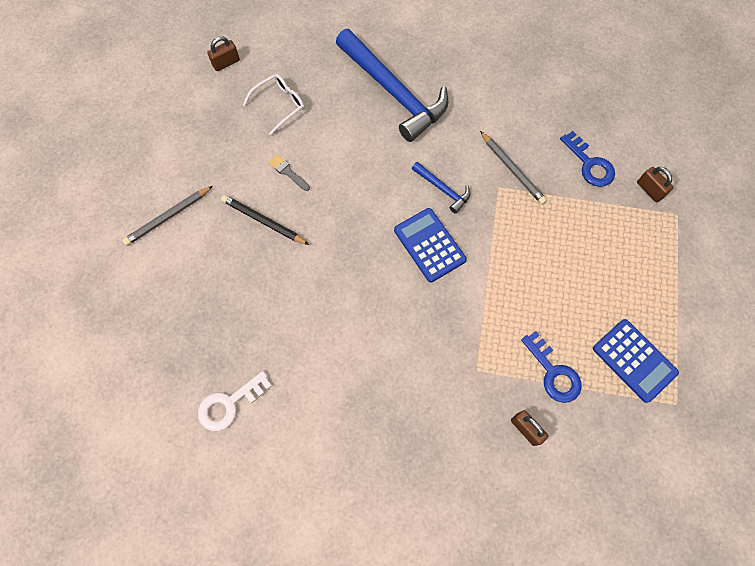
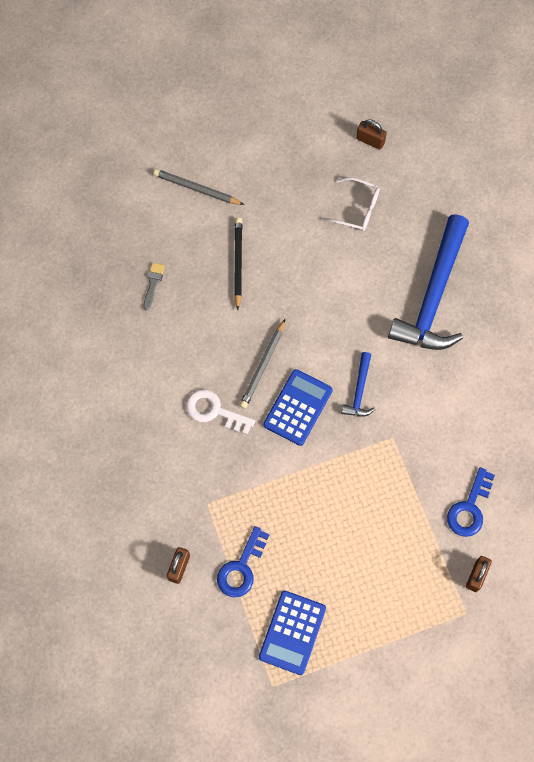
camera: 60 degrees right, 0 degrees up
(229, 404) = (73, 329): white key -> white key (214, 411)
(288, 172) = (295, 255): grey brush -> grey brush (153, 283)
(512, 169) = (418, 441): grey pencil -> grey pencil (263, 366)

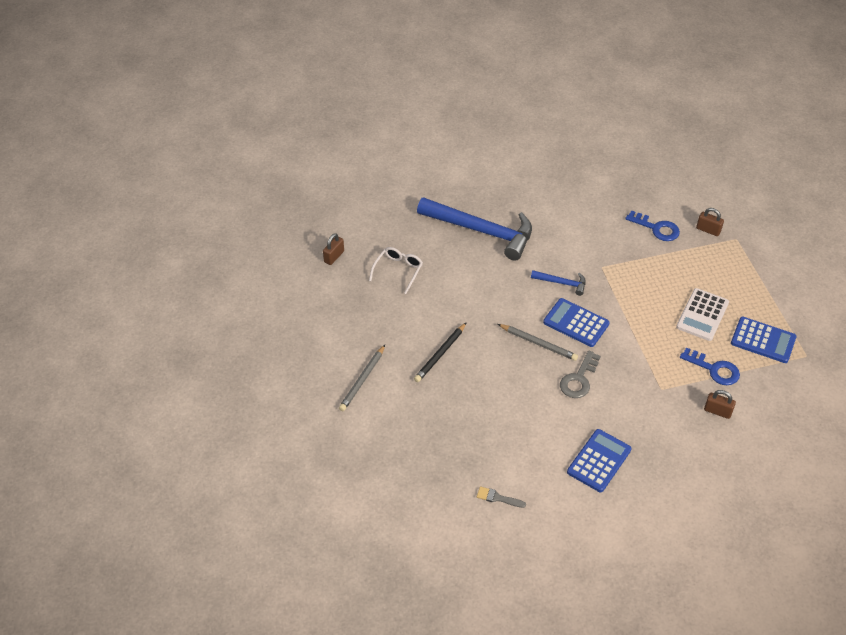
camera: 85 degrees left, 20 degrees down
(104, 432) = (599, 461): none -> blue calculator
(153, 283) = (455, 417): grey brush -> grey brush (498, 498)
(214, 411) = (579, 379): white key -> grey key
(238, 263) = (440, 354): black pencil -> black pencil turned 60 degrees counterclockwise
(326, 559) = (702, 315): none -> white calculator

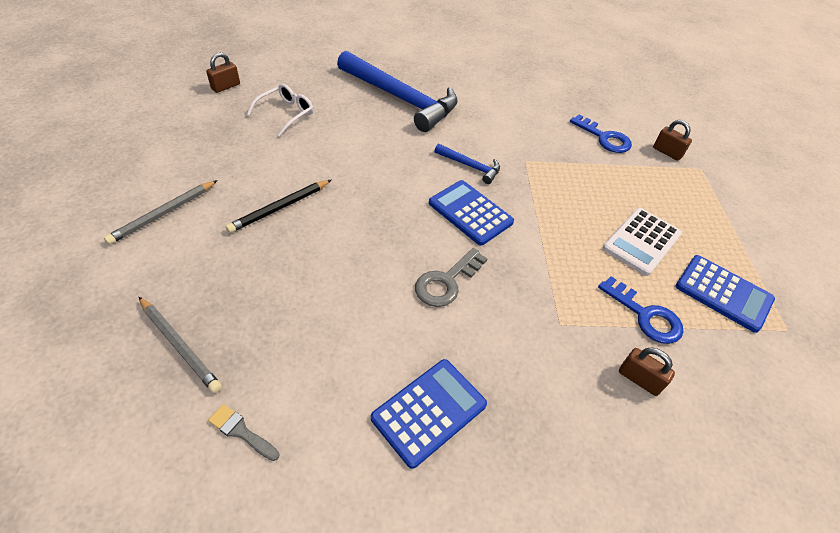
camera: 10 degrees right, 0 degrees up
(538, 343) = (411, 225): grey pencil -> grey pencil (180, 345)

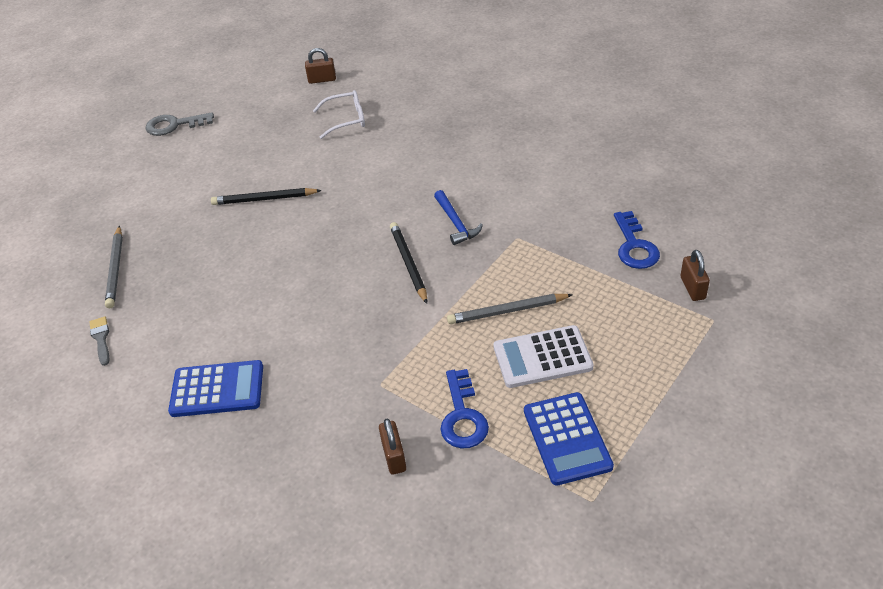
camera: 45 degrees right, 5 degrees down
(163, 214) = (185, 173): grey pencil -> grey pencil (507, 311)
(400, 98) = (462, 136): blue hammer -> none
(446, 282) = (326, 309): grey key -> grey key (174, 125)
(470, 213) = (408, 263): blue calculator -> black pencil

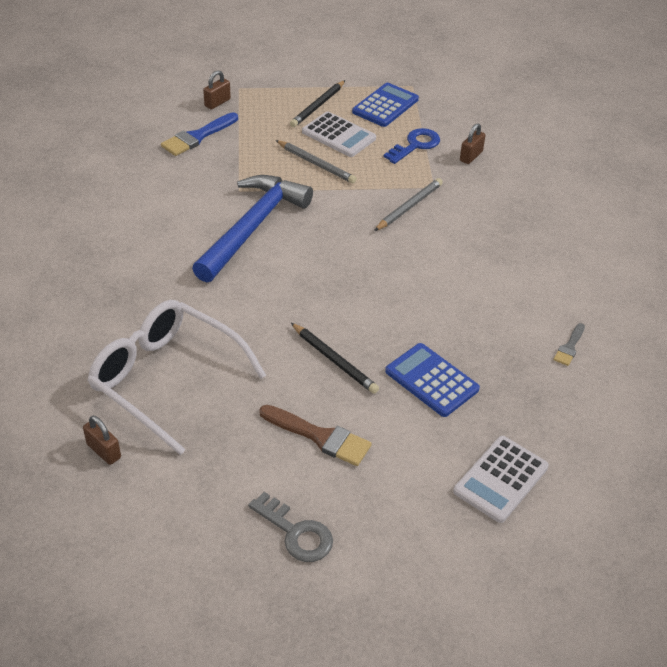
camera: 135 degrees left, 0 degrees up
(79, 224) = (501, 479): none -> white calculator
(116, 269) = (510, 398): grey pencil -> grey pencil (409, 207)
(217, 163) = (320, 437): none -> brown brush
(217, 389) = (524, 253): blue calculator -> blue calculator (431, 380)
(346, 120) = (166, 379): white glasses -> white glasses, size x2.04
(408, 263) = (320, 229): black pencil -> black pencil (318, 106)
(456, 223) = (252, 227): blue hammer -> blue hammer, size x2.23
(634, 246) = (197, 137): blue key -> blue brush

